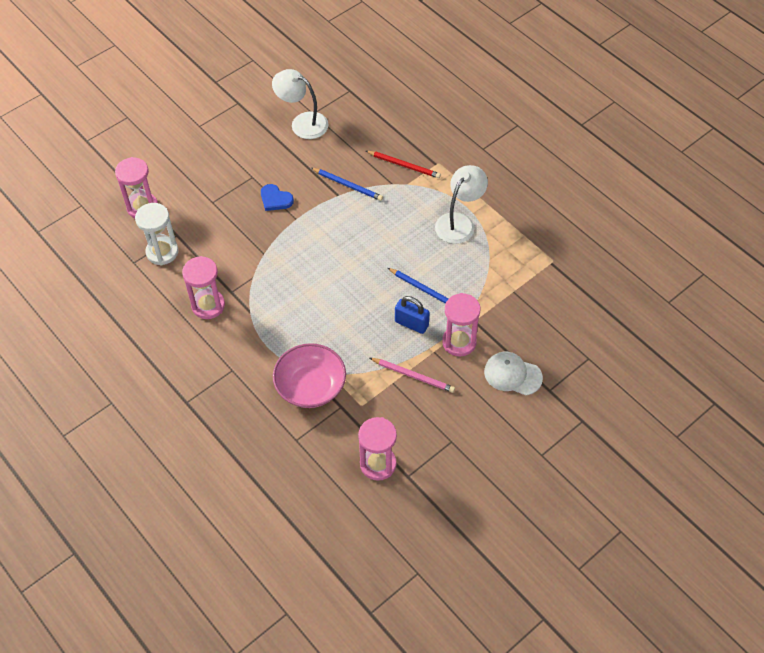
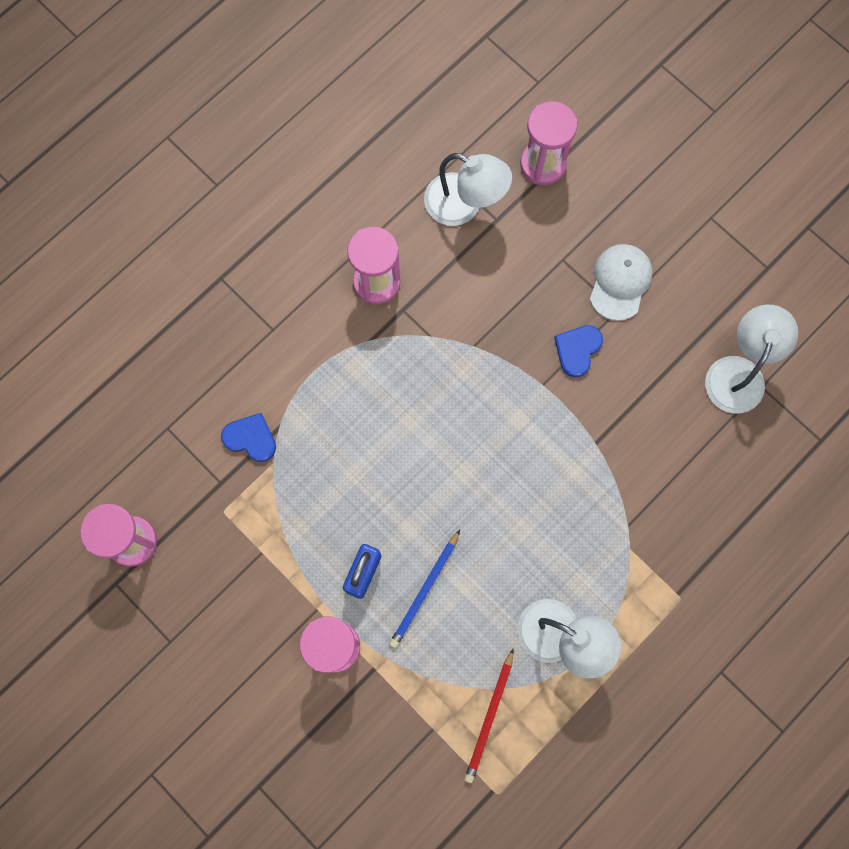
camera: 85 degrees right, 20 degrees up
(162, 252) = (464, 205): white hourglass -> white lamp
(310, 386) = (250, 438): pink bowl -> blue heart
(348, 185) = (617, 456): blue pencil -> none
(404, 165) = (668, 542): red pencil -> red pencil (489, 717)
(413, 376) = (274, 581): pink pencil -> none
(512, 374) = (282, 729): white cap -> white cap (620, 282)

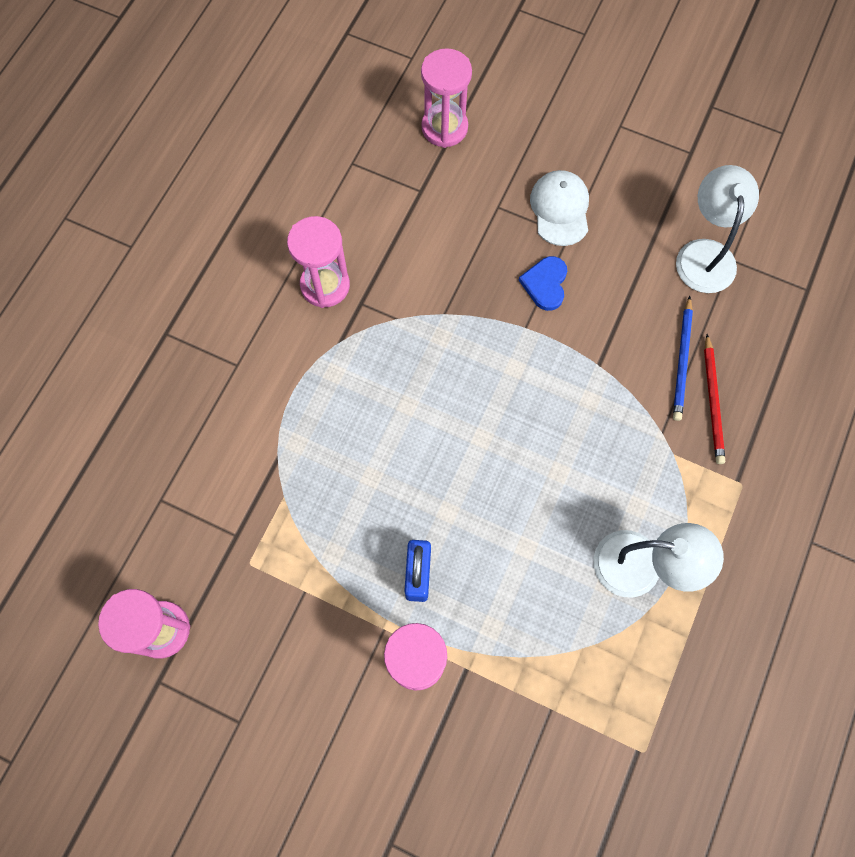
camera: 20 degrees left, 5 degrees down
(250, 438) = (252, 479): blue heart -> none
(424, 590) = (487, 569): blue pencil -> blue pencil (682, 361)
(464, 205) = (384, 187): white lamp -> none
(489, 717) = (604, 674): red pencil -> red pencil (713, 401)

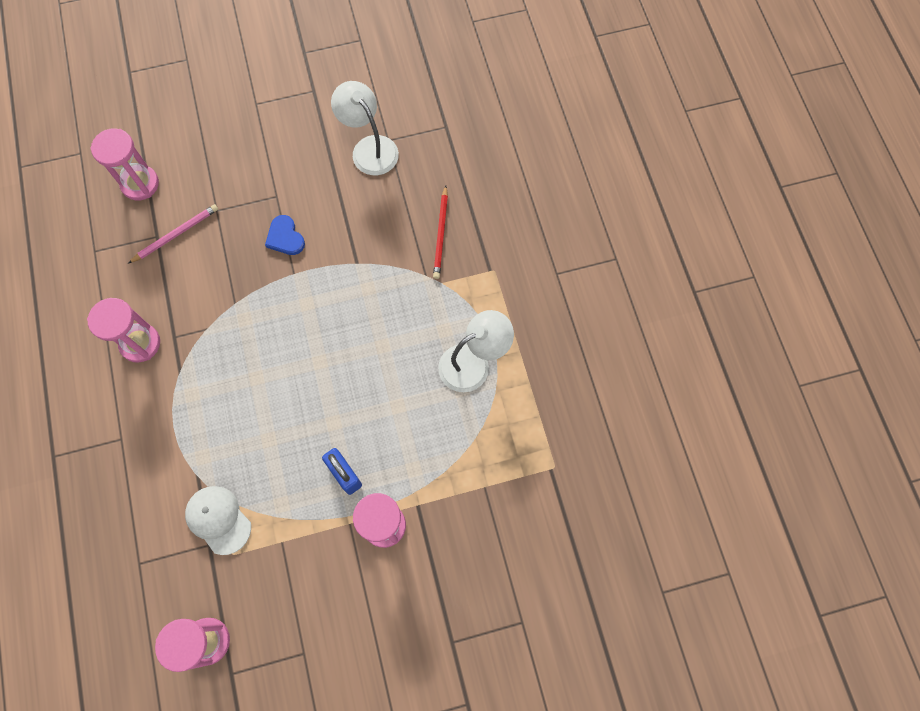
camera: 40 degrees left, 0 degrees up
(440, 202) = (176, 234): none -> pink pencil
(560, 209) = (258, 183): white cap -> white cap (218, 519)
(682, 361) = (405, 223): blue pencil -> none
(713, 401) = (441, 234): red pencil -> red pencil turned 45 degrees clockwise

